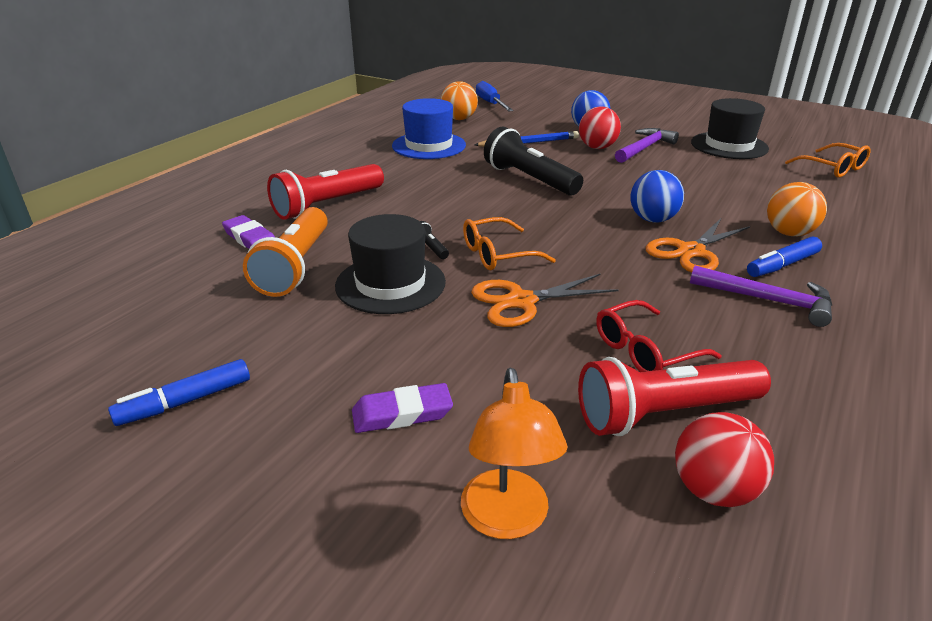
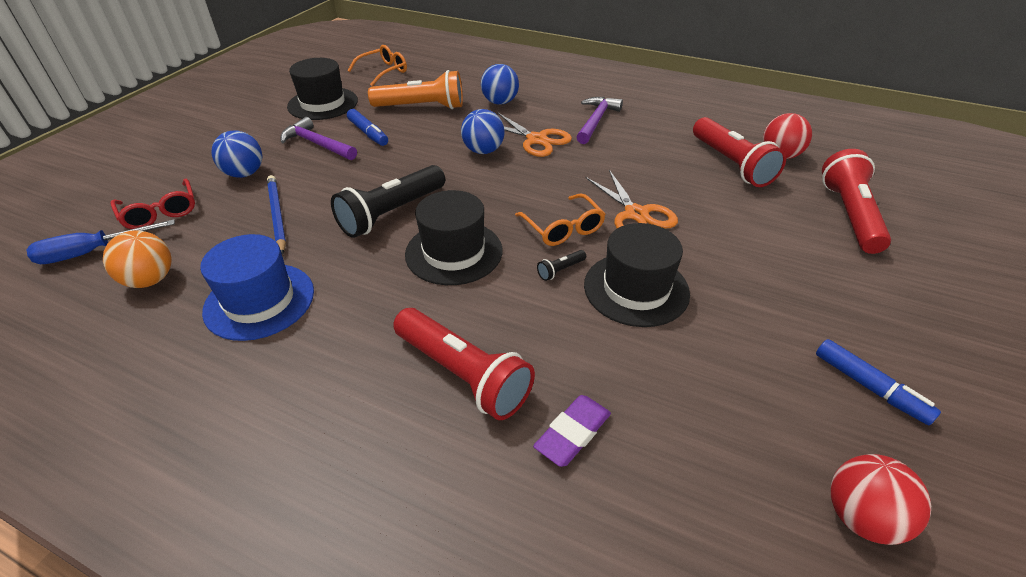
camera: 95 degrees left, 10 degrees up
(295, 266) = (626, 368): orange flashlight -> orange flashlight (422, 107)
(402, 413) = (798, 260): purple eraser -> none
(468, 203) = (454, 252): none -> black hat
(507, 520) = (849, 215): orange lamp -> red flashlight
(597, 147) = (307, 170): red ball -> red ball (861, 517)
(645, 350) = (674, 166): red glasses -> red glasses (160, 212)
(782, 265) = (548, 111): blue marker -> blue marker (368, 133)
(789, 233) = (500, 102): orange ball -> blue ball

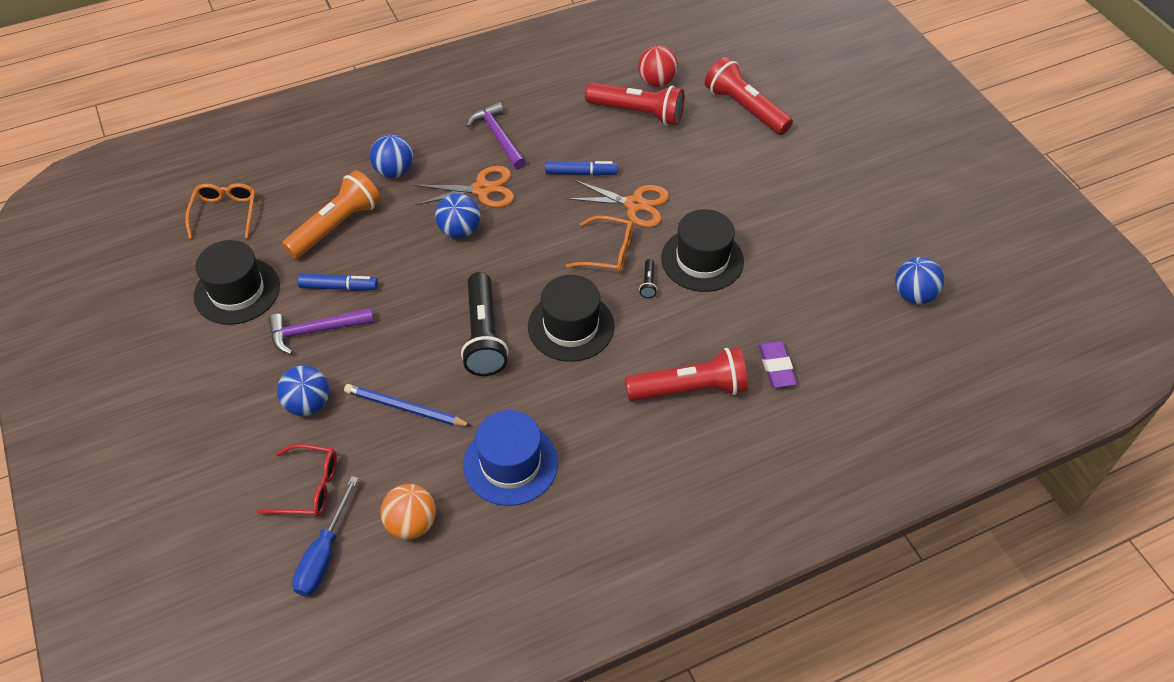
camera: 50 degrees left, 10 degrees up
(861, 517) = (913, 295): red ball -> blue ball
(869, 387) = (860, 225): blue marker -> blue marker (581, 173)

